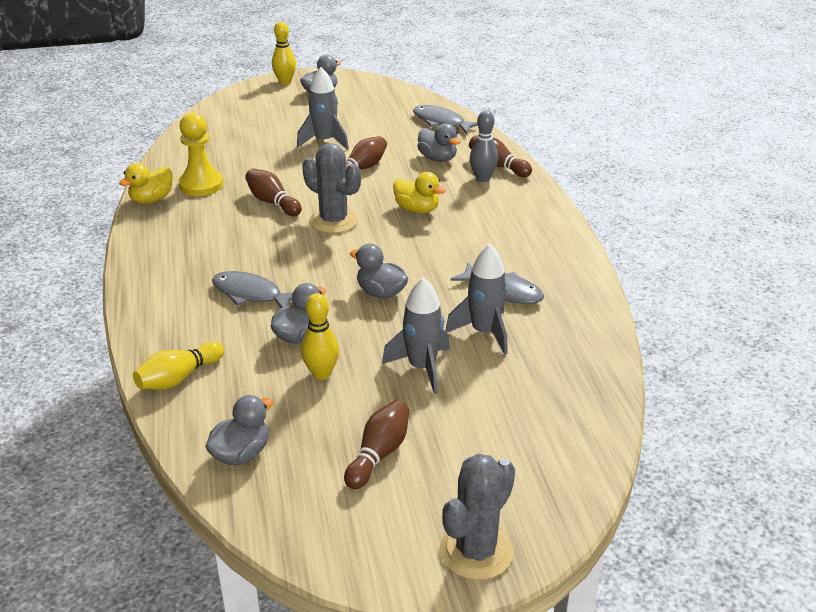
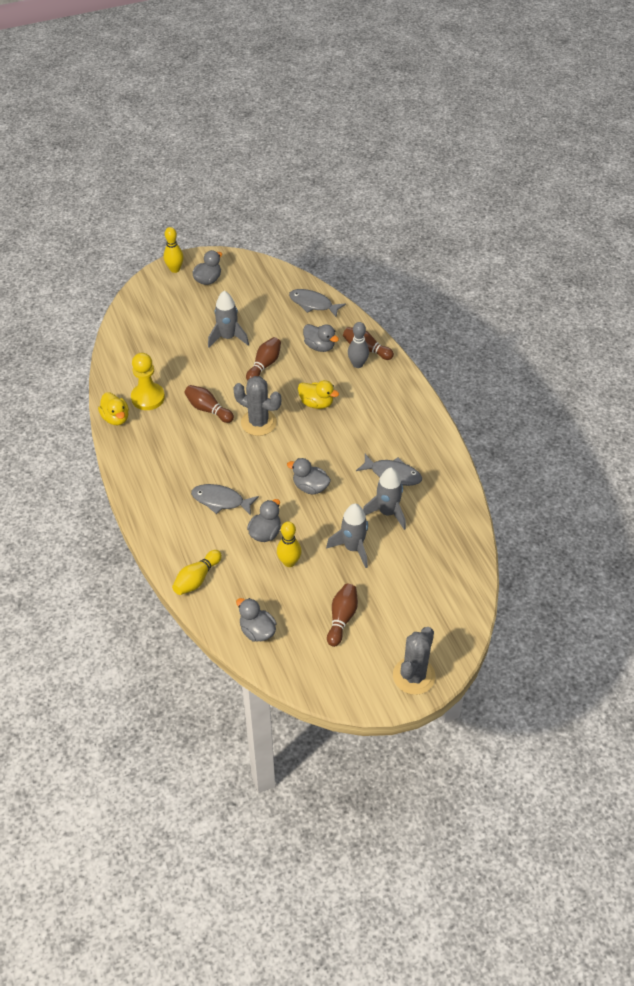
camera: 10 degrees left, 15 degrees up
(151, 199) = (116, 418): yellow duck -> yellow duck turned 60 degrees counterclockwise
(241, 454) = (257, 631): grey duck -> grey duck turned 75 degrees counterclockwise

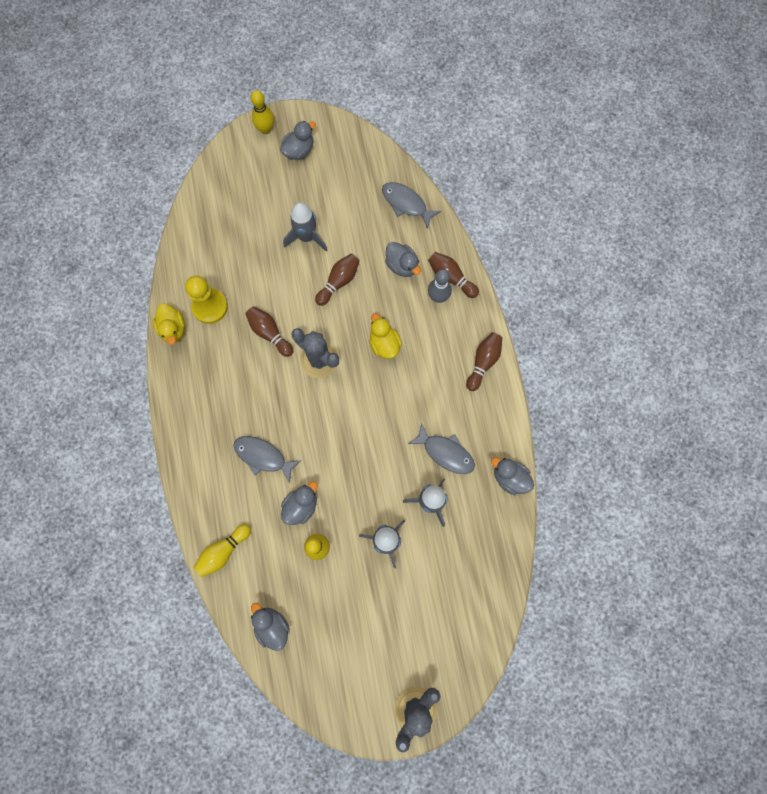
camera: 10 degrees right, 25 degrees up
(310, 487) = (357, 455): grey duck -> grey duck (510, 478)
(316, 403) = (384, 344): yellow duck -> yellow duck turned 150 degrees counterclockwise
(342, 618) = (358, 626): brown bowling pin -> brown bowling pin (483, 362)

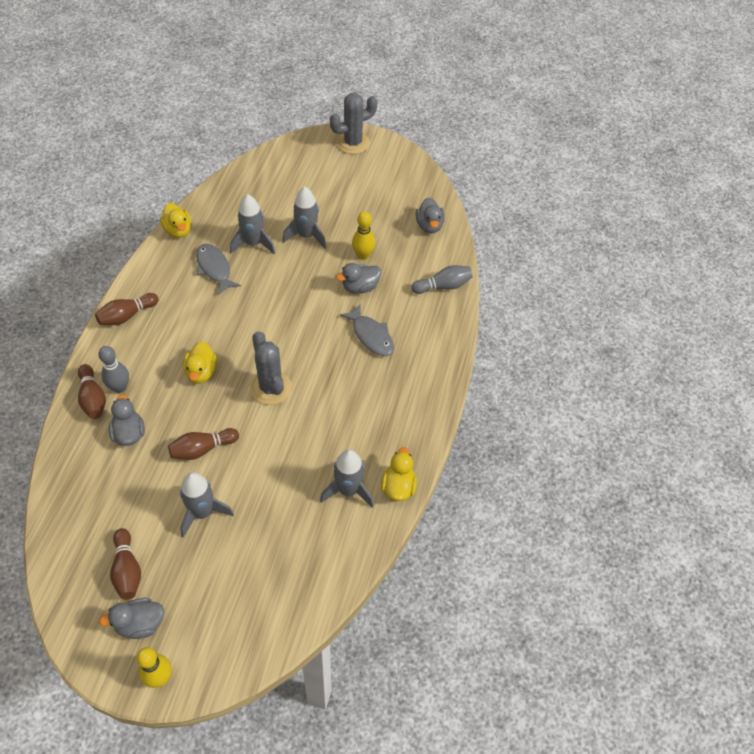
camera: 155 degrees left, 20 degrees down
(210, 307) = (348, 490): yellow pawn -> grey rocket
(223, 551) = (443, 286): yellow bowling pin -> grey bowling pin
(269, 333) = (303, 434): brown bowling pin -> brown bowling pin (127, 570)
(406, 204) = (73, 494): grey fish -> none
(510, 478) = (178, 230): grey duck -> yellow duck

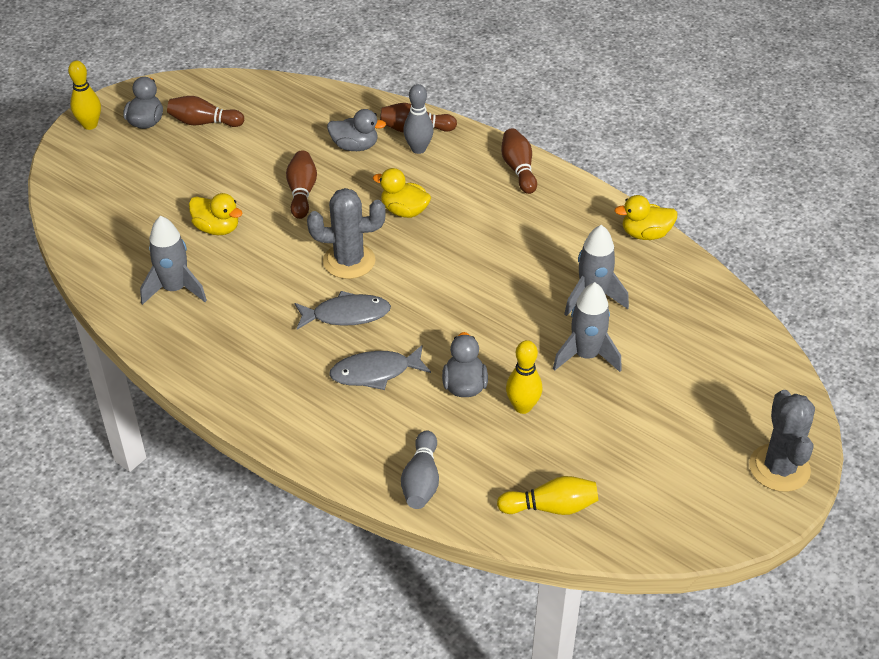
camera: 115 degrees right, 10 degrees down
(202, 512) = (228, 179): grey rocket -> none
(214, 268) = (562, 253): grey fish -> grey fish (346, 315)
(398, 487) = (149, 332): yellow duck -> yellow duck (217, 228)
(429, 226) = (551, 507): grey duck -> yellow bowling pin

